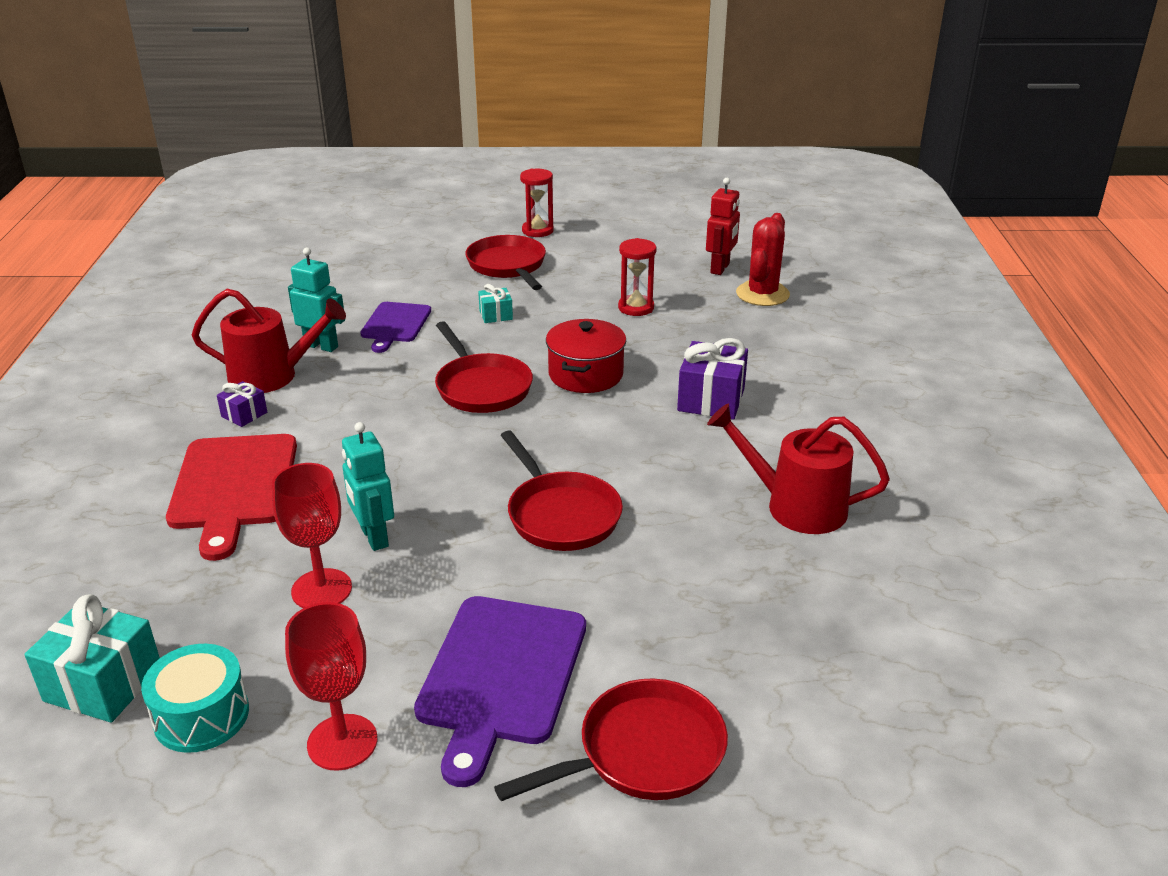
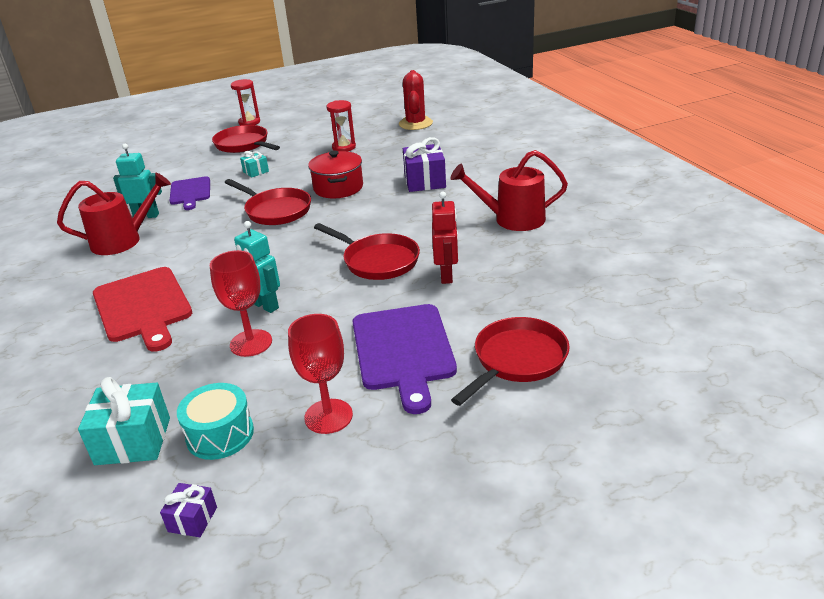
camera: 20 degrees left, 0 degrees up
(244, 414) = (119, 266): purple gift -> purple gift (193, 519)
(720, 268) = (380, 117): red robot -> red robot (447, 276)

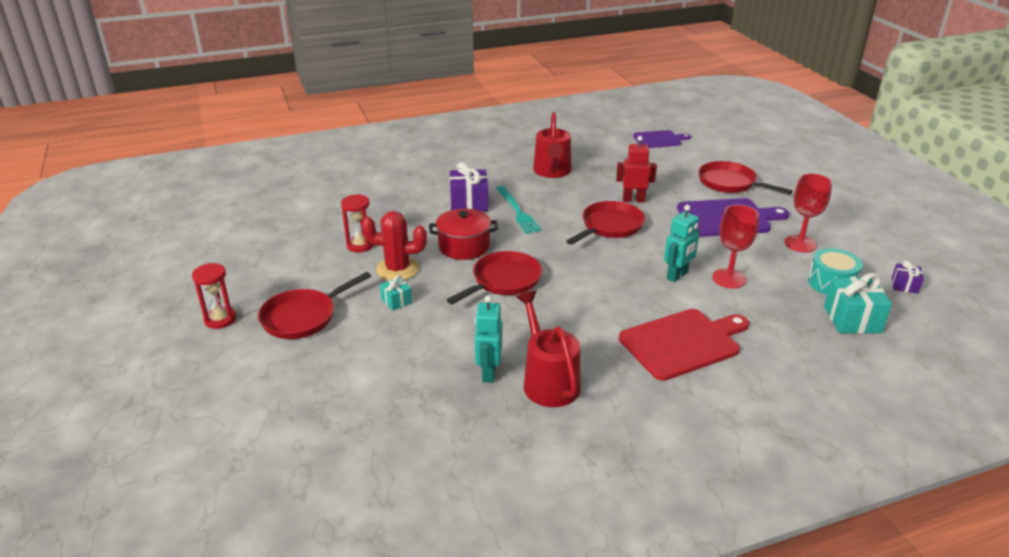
camera: 90 degrees left, 0 degrees up
(190, 192) = (434, 345): purple cutting board -> purple cutting board (659, 139)
(410, 207) = (517, 211): none -> turquoise fork
(415, 123) = (321, 204): red cactus -> red cactus (397, 269)

